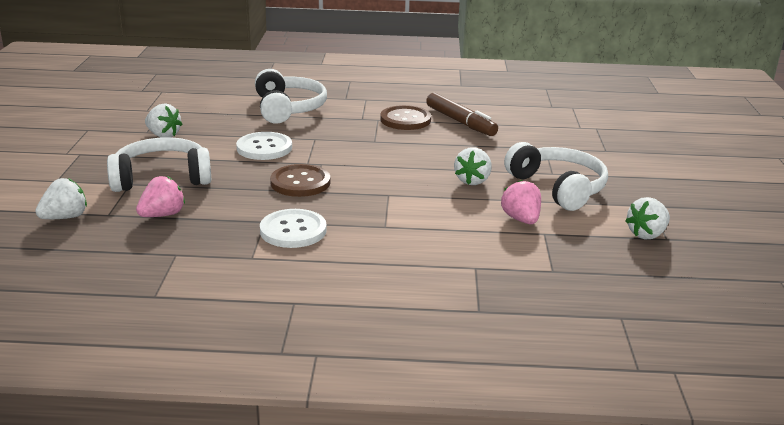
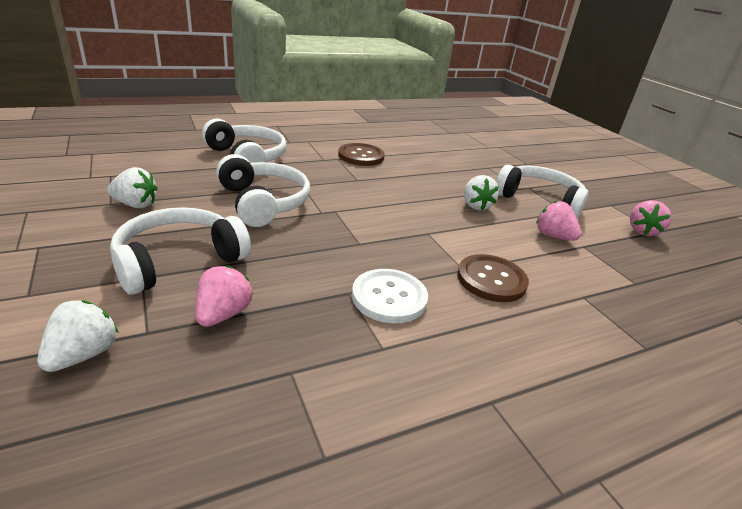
camera: 30 degrees left, 5 degrees up
(264, 148) = (263, 202): white button -> white headphones
(300, 182) = (337, 236): brown button -> brown button (491, 280)
(460, 122) = (404, 153): brown marker -> none
(647, 234) = (642, 231): white strawberry -> pink strawberry

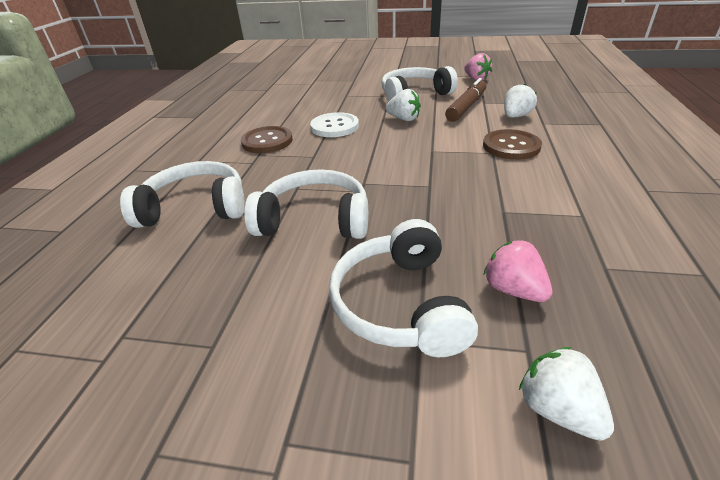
camera: 50 degrees left, 5 degrees up
(136, 204) = (238, 321): white strawberry -> white strawberry (515, 116)
(389, 297) = (518, 194): white button -> white button (334, 126)
(553, 236) = (466, 107): pink strawberry -> brown marker

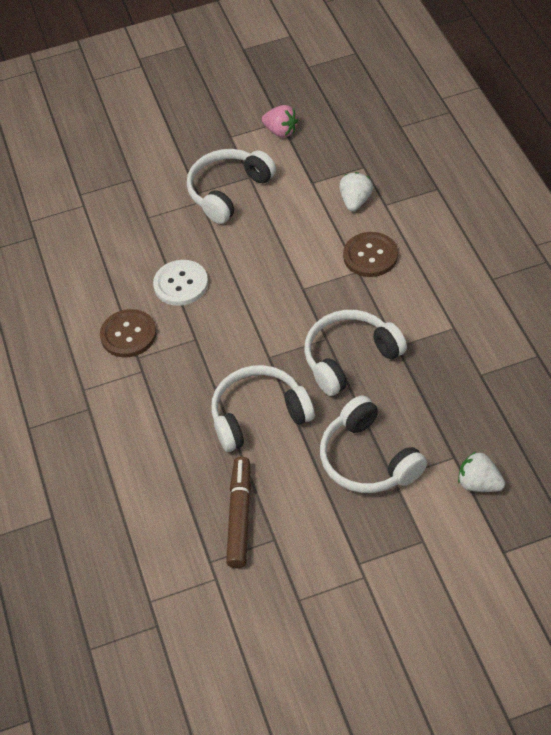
camera: 25 degrees left, 15 degrees up
(195, 208) = (145, 445): white headphones -> white headphones (350, 358)
(403, 119) = (245, 245): white strawberry -> none
(466, 107) = (298, 199): brown marker -> brown marker (240, 517)
(513, 290) = (431, 418): pink strawberry -> none

